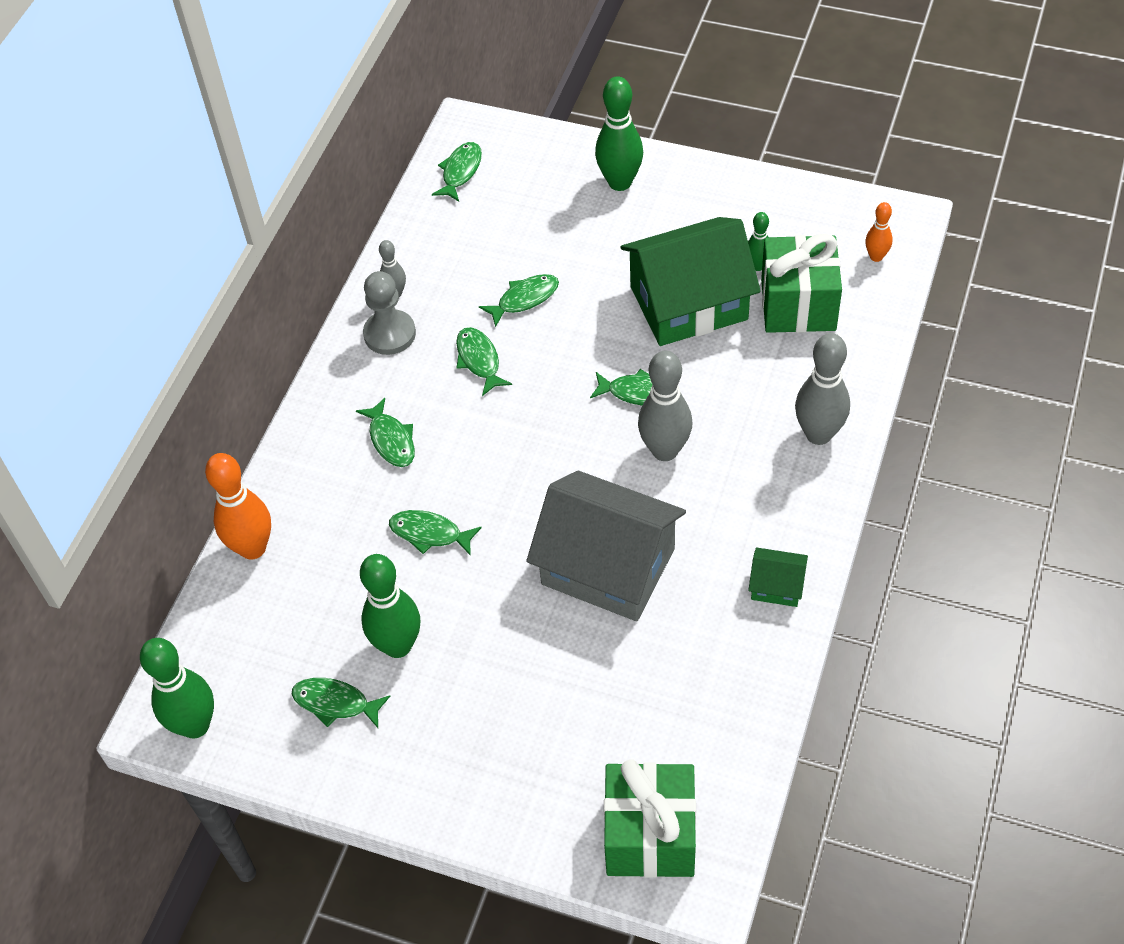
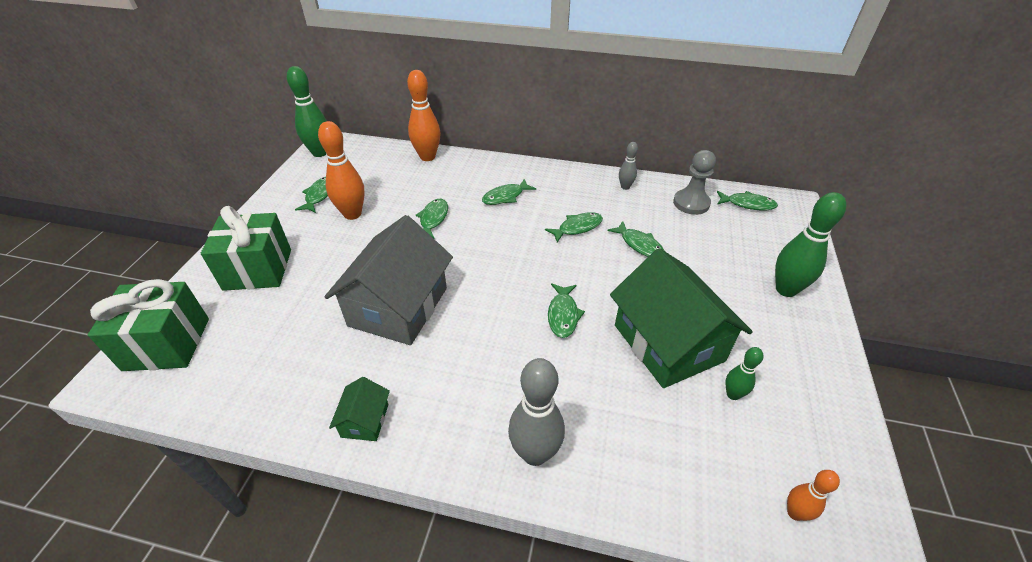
camera: 80 degrees right, 10 degrees down
(390, 334) = (590, 188): grey pawn -> grey pawn (691, 203)
(398, 645) = (352, 214): green bowling pin -> orange bowling pin
(665, 450) = (507, 334): grey bowling pin -> none
(798, 305) = (695, 431): green gift -> green gift (258, 269)

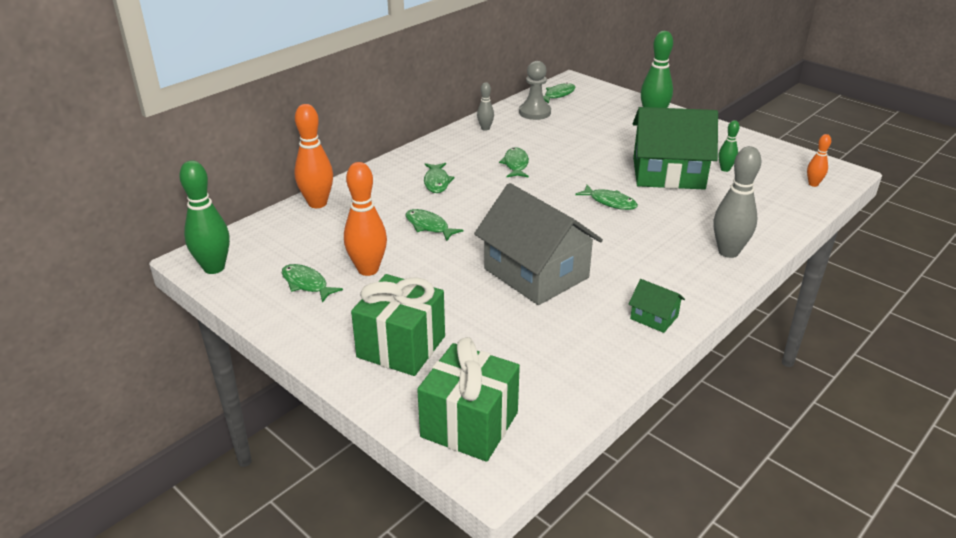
camera: 60 degrees left, 10 degrees down
(639, 245) = (561, 148): green fish -> none

